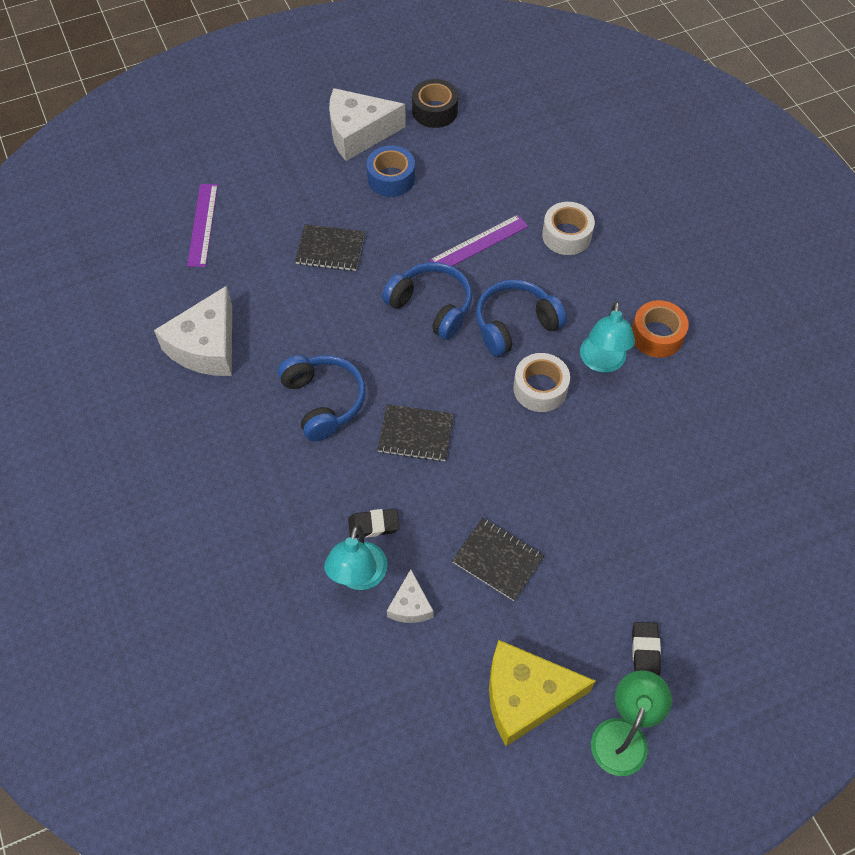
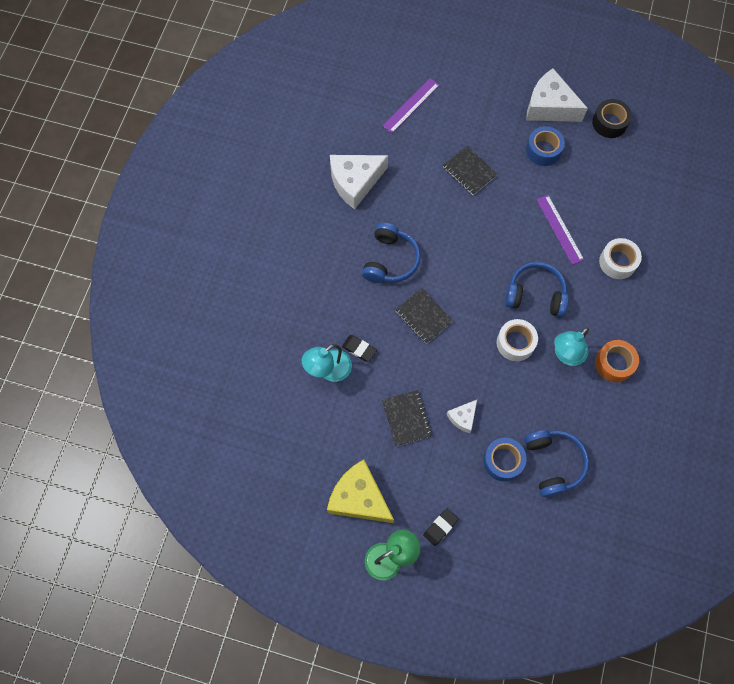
camera: 40 degrees right, 10 degrees up
(410, 605) = (342, 406): white cheese -> white cheese (463, 417)
(431, 307) = (497, 248): blue headphones -> blue headphones (553, 463)
(479, 243) = (559, 229): purple ruler -> purple ruler turned 60 degrees clockwise
(642, 522) = (503, 461): none -> blue tape

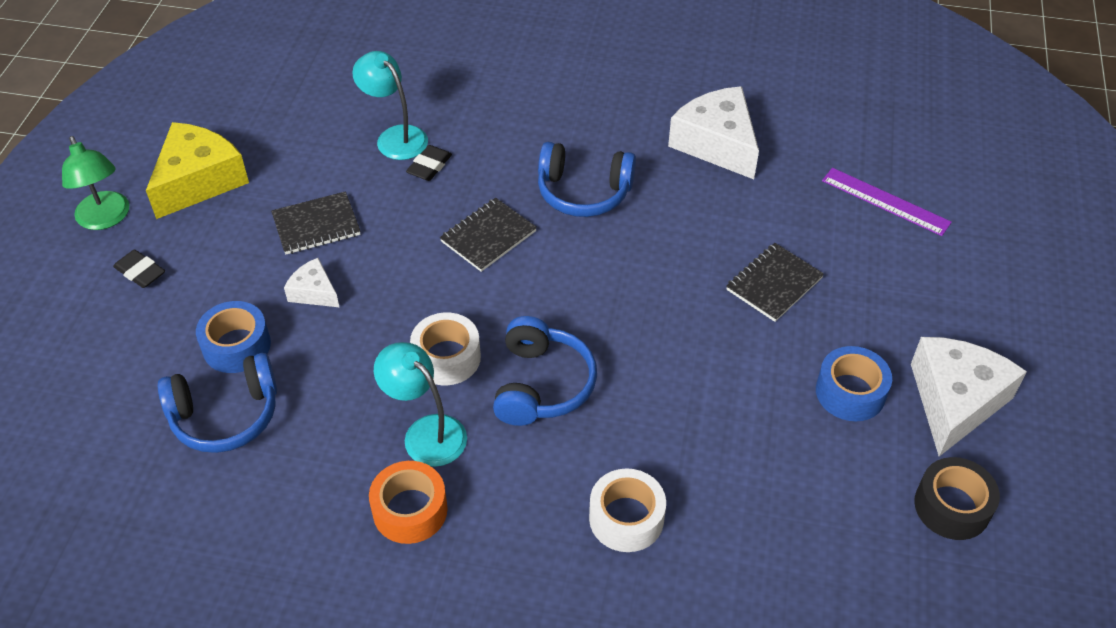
camera: 85 degrees right, 20 degrees down
(559, 229) = (682, 420): purple ruler -> none

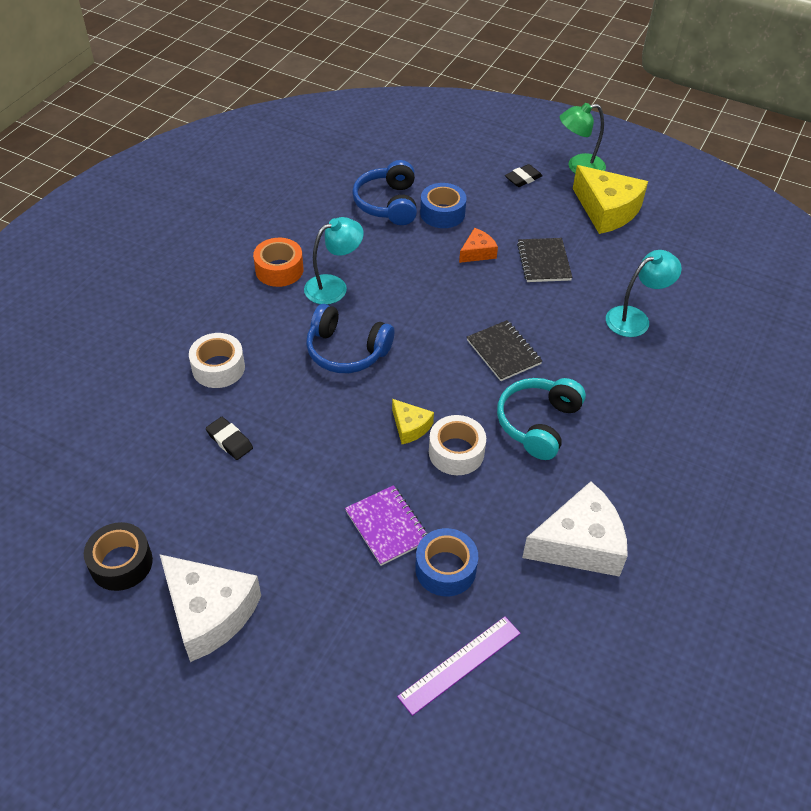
camera: 105 degrees right, 0 degrees up
(314, 292) = (477, 252): white cheese -> orange cheese
(429, 166) = (594, 332): black eraser -> black eraser (229, 441)
(446, 358) = (392, 307): white tape -> white tape (456, 452)
(583, 192) = (538, 423): blue headphones -> turquoise headphones
(635, 295) = (410, 427): none -> yellow cheese
(774, 284) = (387, 526): black notebook -> purple notebook
(850, 392) = (254, 538): blue tape -> blue tape (445, 569)

